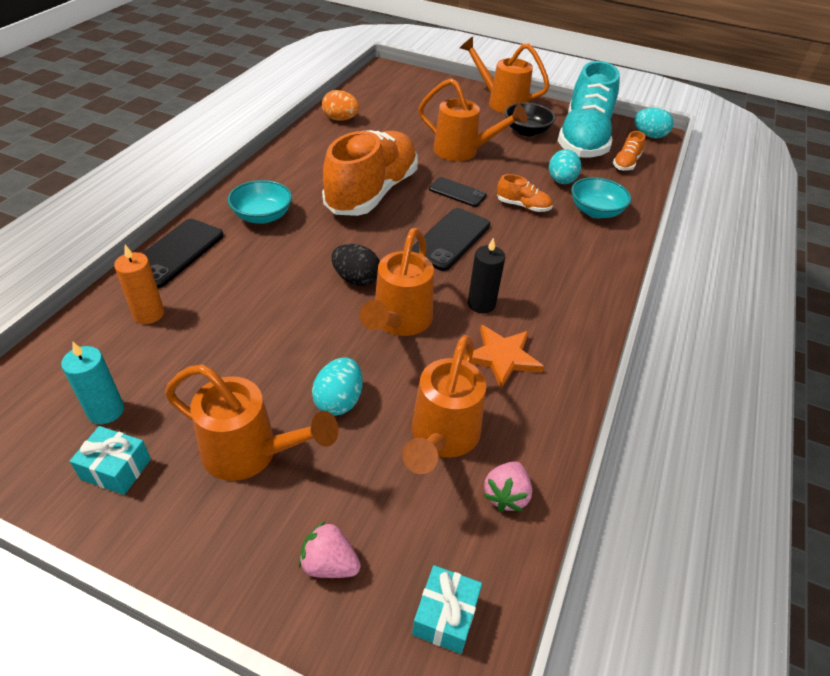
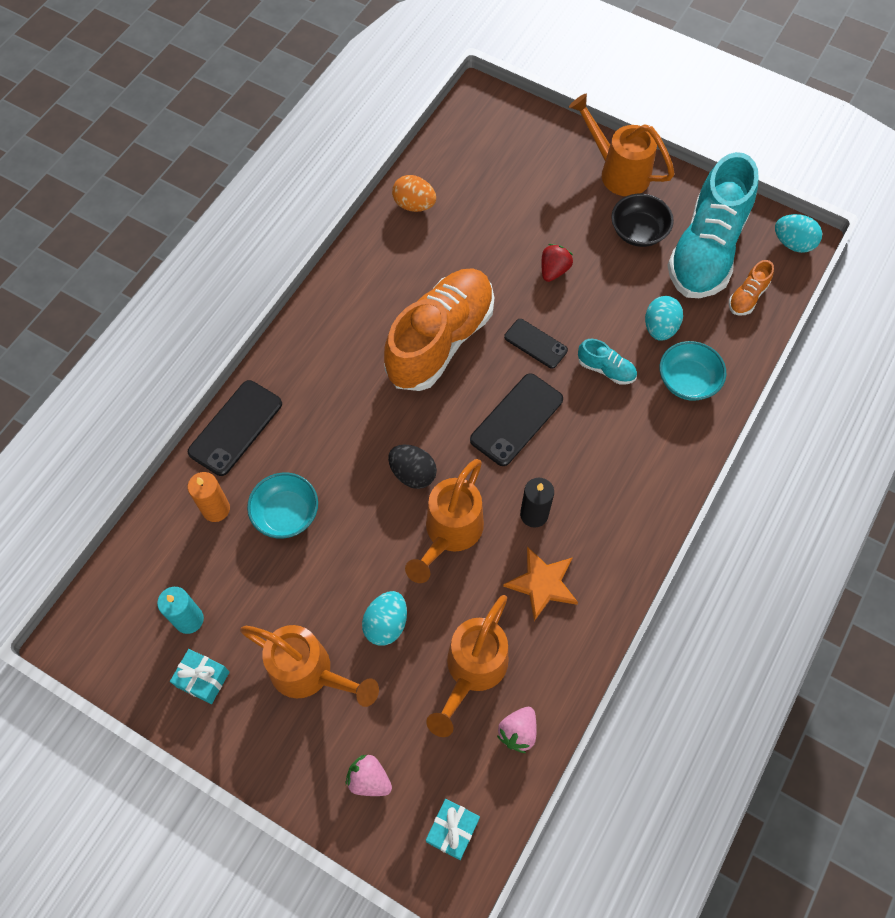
camera: 10 degrees right, 20 degrees up
(262, 216) = (321, 375): turquoise bowl -> turquoise bowl (286, 514)
(463, 152) = (554, 270): orange watering can -> red strawberry
(523, 206) = (606, 369): orange shoe -> turquoise shoe

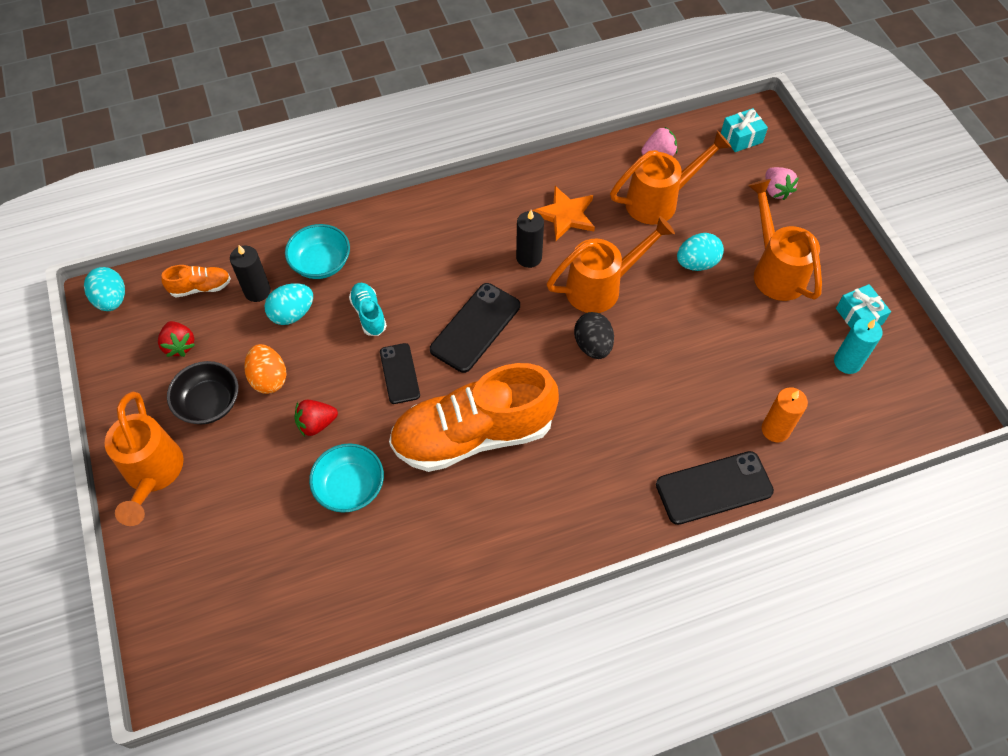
camera: 140 degrees left, 5 degrees down
(286, 514) = (718, 386): turquoise bowl -> turquoise bowl (350, 487)
(414, 205) = (367, 593): orange egg -> orange egg (269, 378)
(516, 419) = (475, 327): black phone -> black phone turned 45 degrees counterclockwise
(705, 324) = (257, 291): none -> black candle
(706, 250) = (179, 345): turquoise shoe -> red strawberry

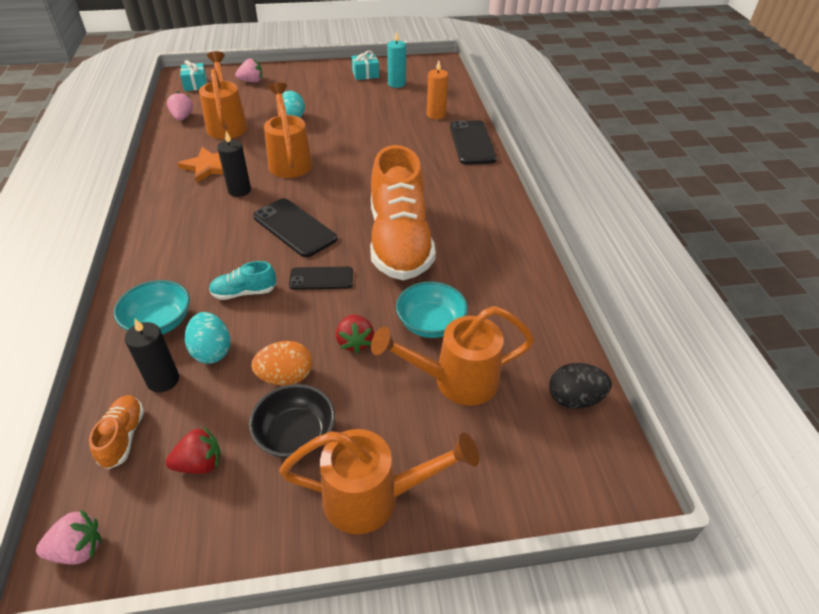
camera: 80 degrees left, 15 degrees down
(111, 300) = (78, 549): turquoise egg -> pink strawberry
(593, 345) = (340, 172): black egg -> black egg (574, 399)
(775, 269) = (315, 93): orange watering can -> orange watering can (454, 381)

